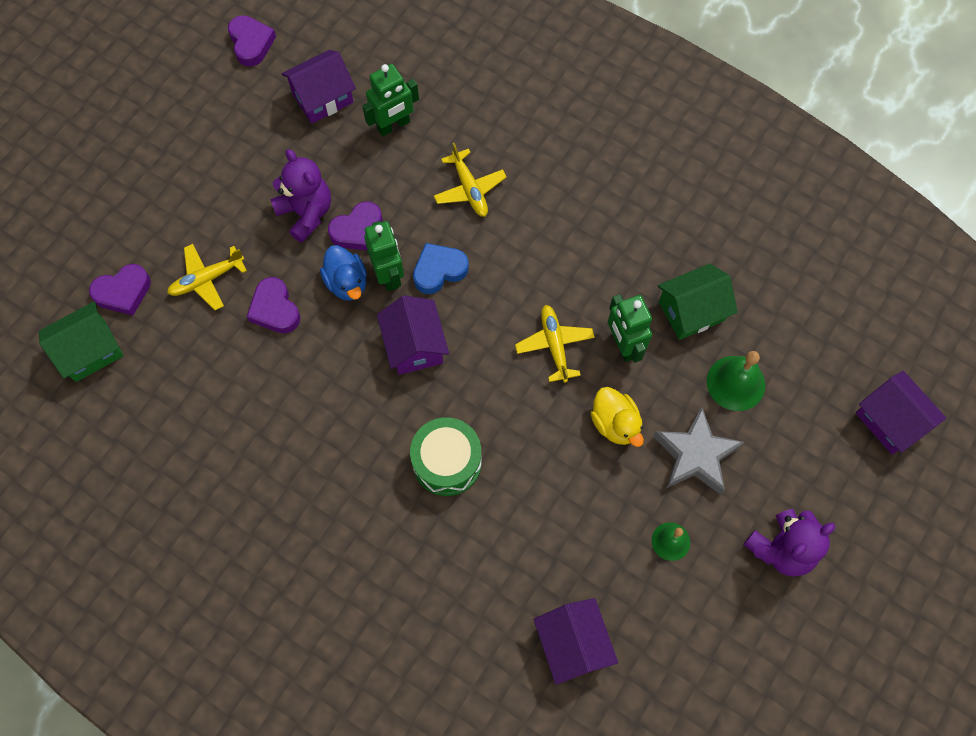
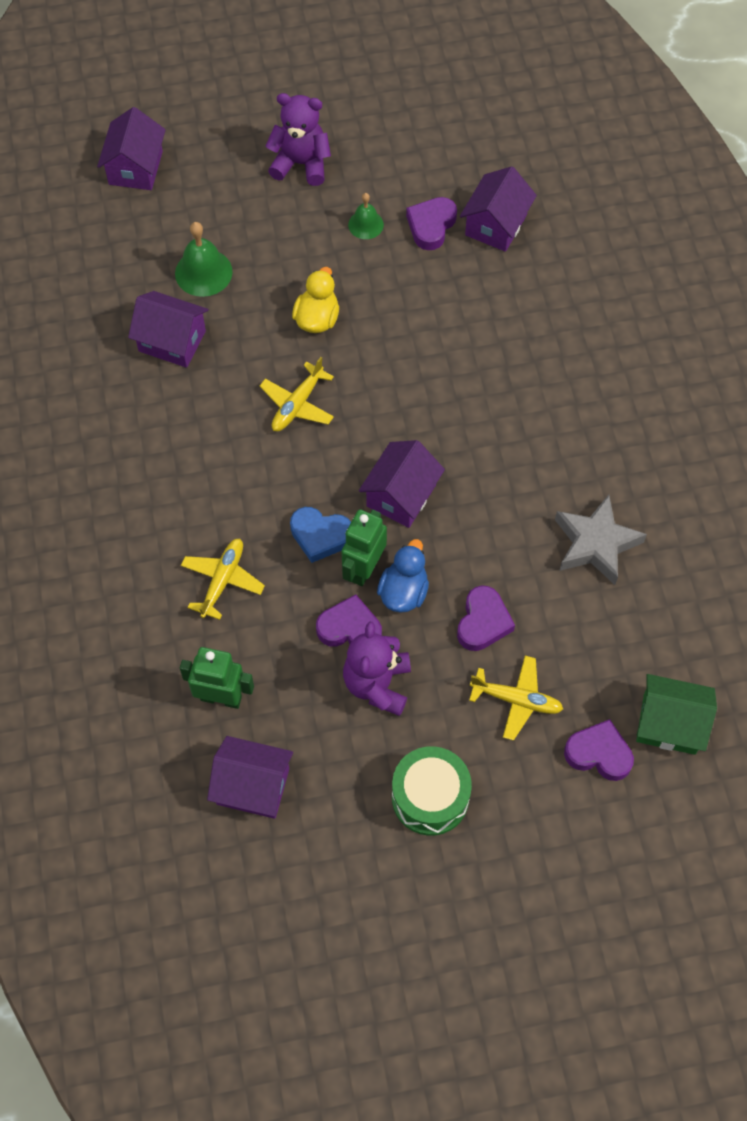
camera: 135 degrees left, 5 degrees down
(251, 43) = (259, 914): purple heart -> purple heart (431, 226)
(447, 462) = (463, 395): green drum -> green drum (430, 797)
(623, 345) = (248, 362): green robot -> none
(691, 311) = (172, 341): green house -> purple house
(695, 455) = (287, 255): grey star -> grey star (595, 544)

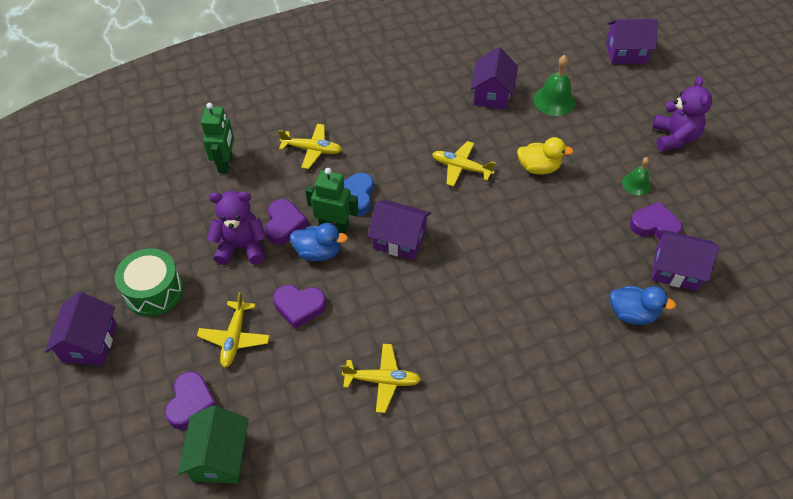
camera: 80 degrees right, 10 degrees down
(253, 786) = (162, 189): purple house -> purple house (90, 342)
(546, 283) = (632, 314): none -> blue duck
(595, 544) = (383, 380): grey star -> yellow plane

